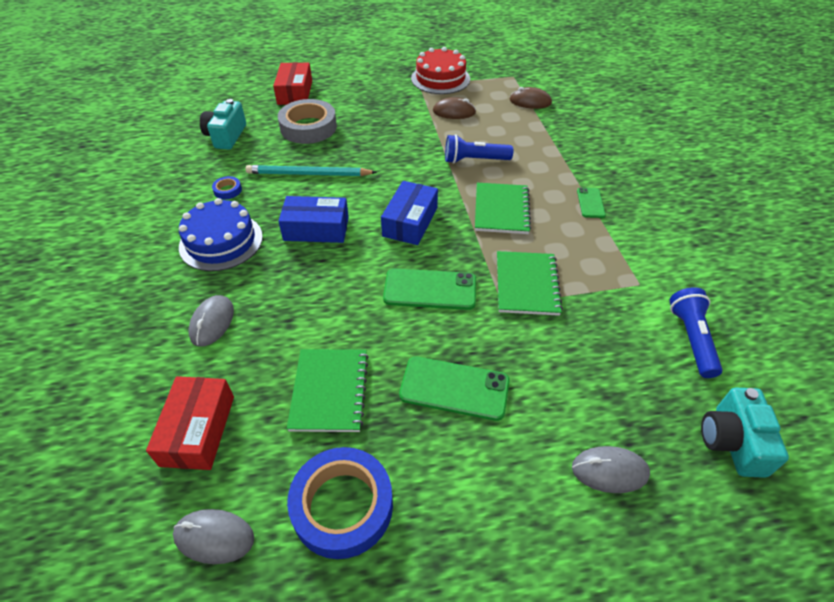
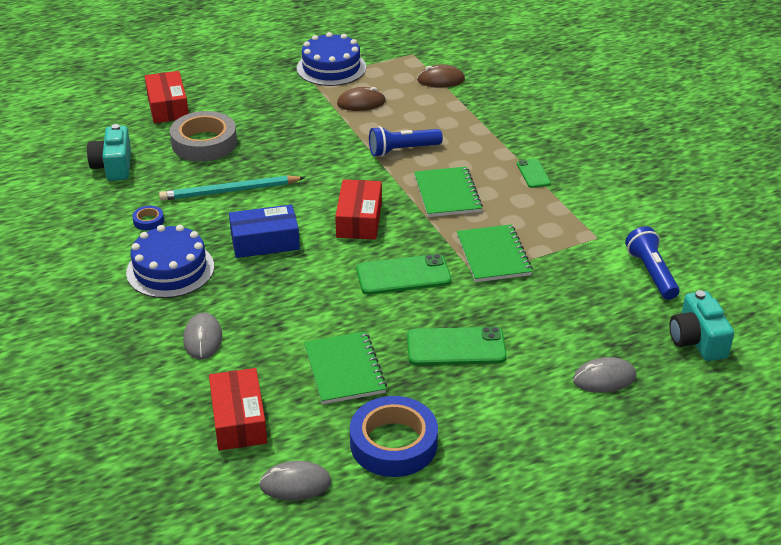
camera: 15 degrees left, 10 degrees down
(410, 222) = (359, 220): blue box -> red box
(440, 78) = (331, 68): red cake -> blue cake

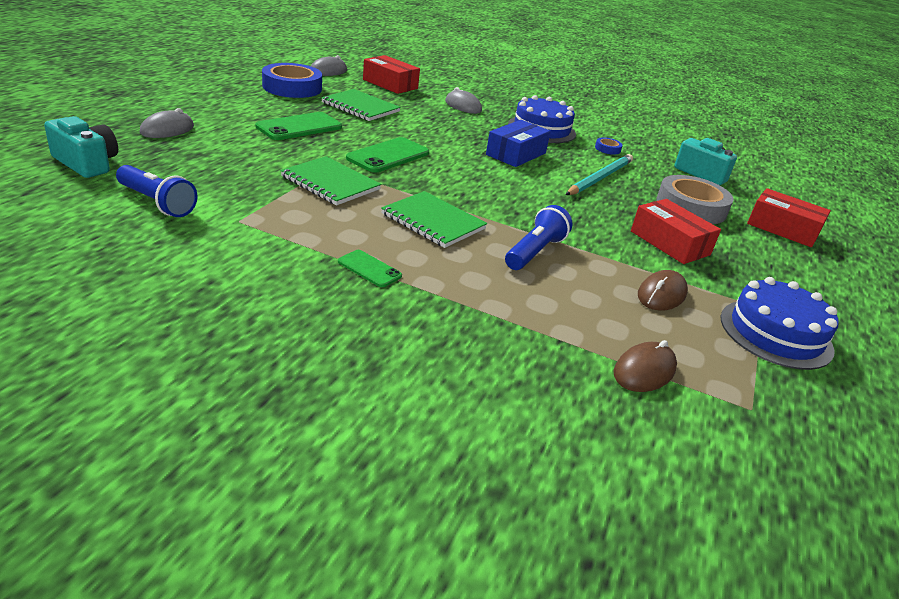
camera: 135 degrees right, 5 degrees down
(359, 220) = (476, 182): red box -> red box (669, 243)

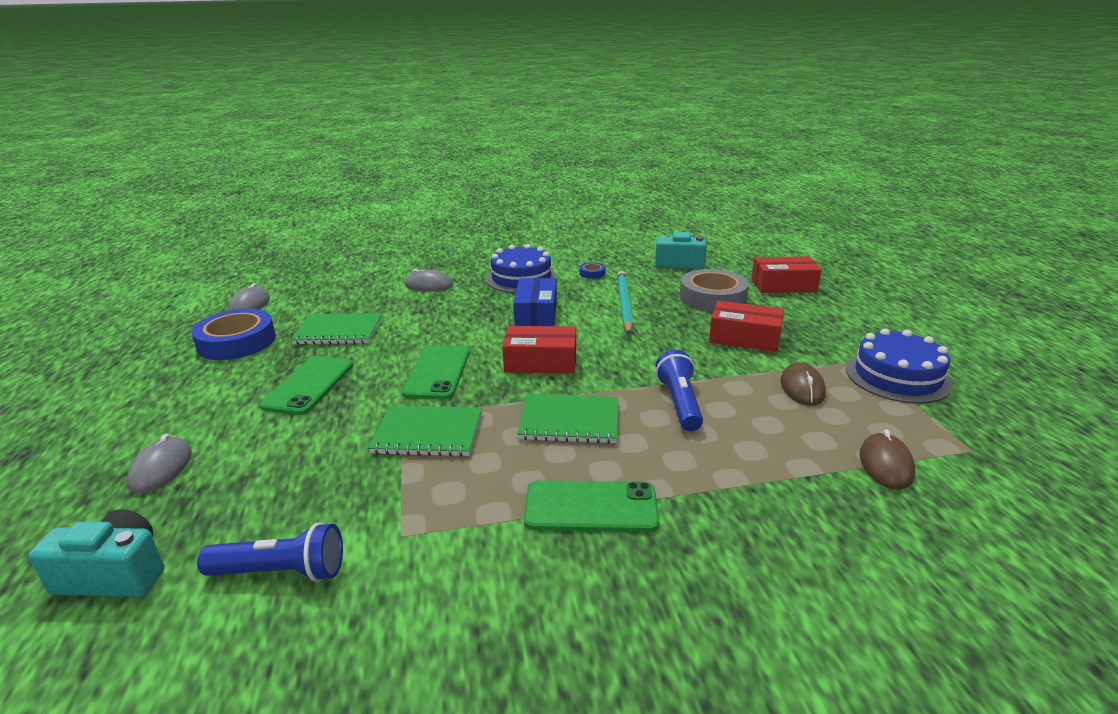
camera: 30 degrees left, 5 degrees down
(369, 269) = (591, 507): green phone -> green phone, size x1.78
(390, 84) = (332, 292): red box -> red box (541, 362)

